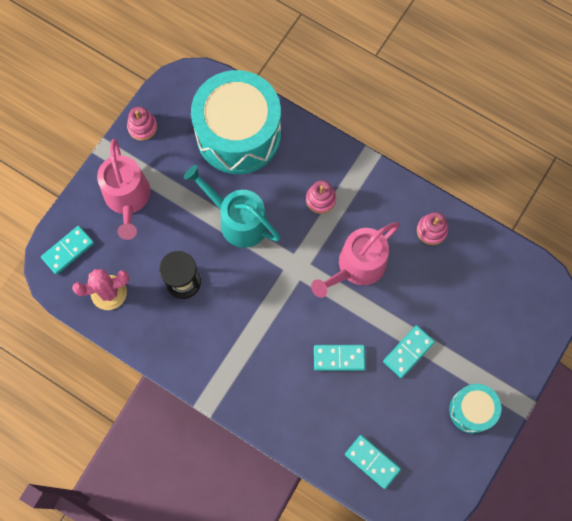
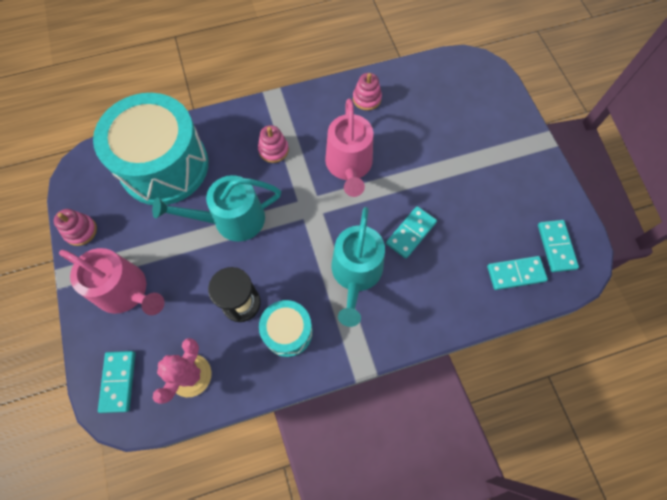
camera: 50 degrees left, 5 degrees down
(272, 343) = (356, 273): none -> turquoise watering can
(408, 352) = (446, 182): turquoise domino -> turquoise domino (556, 246)
(472, 410) = (526, 174): turquoise drum -> turquoise drum (288, 332)

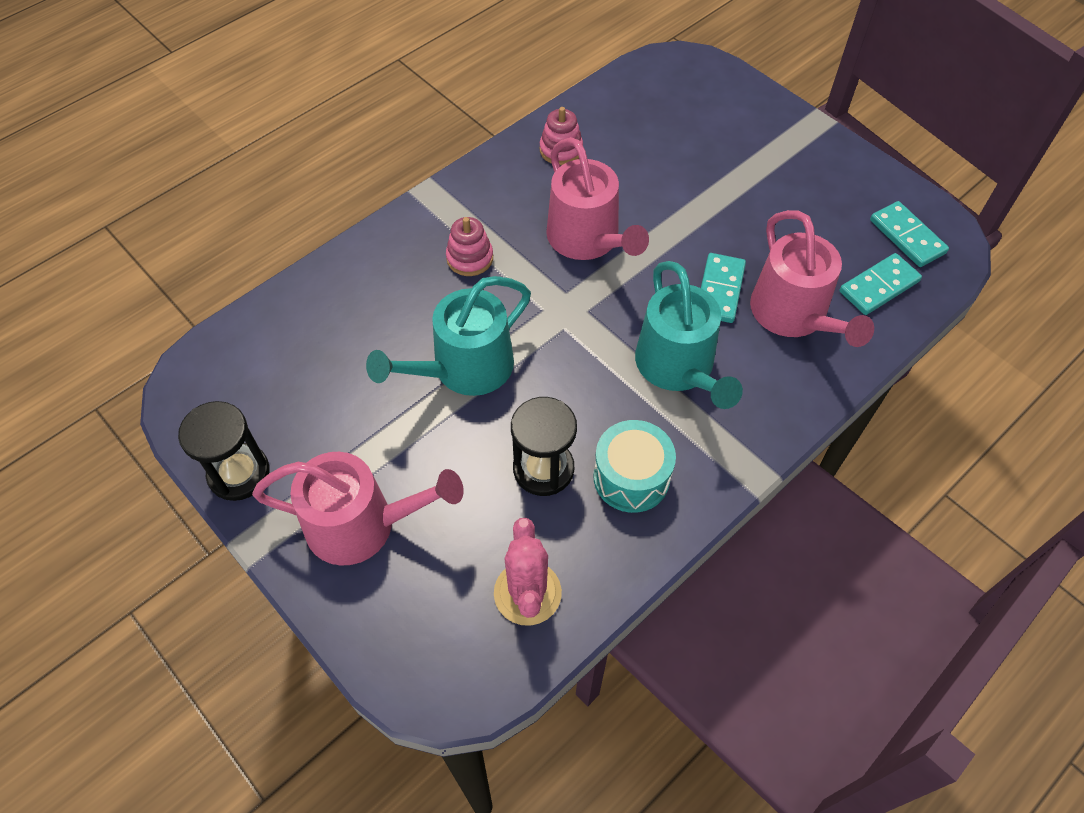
camera: 25 degrees left, 10 degrees down
(81, 231) = (239, 473): pink stacking toy -> black hourglass
(118, 381) = (424, 649): turquoise domino -> none
(164, 166) = (319, 337): turquoise drum -> none
(448, 269) = (793, 315): none -> pink watering can

